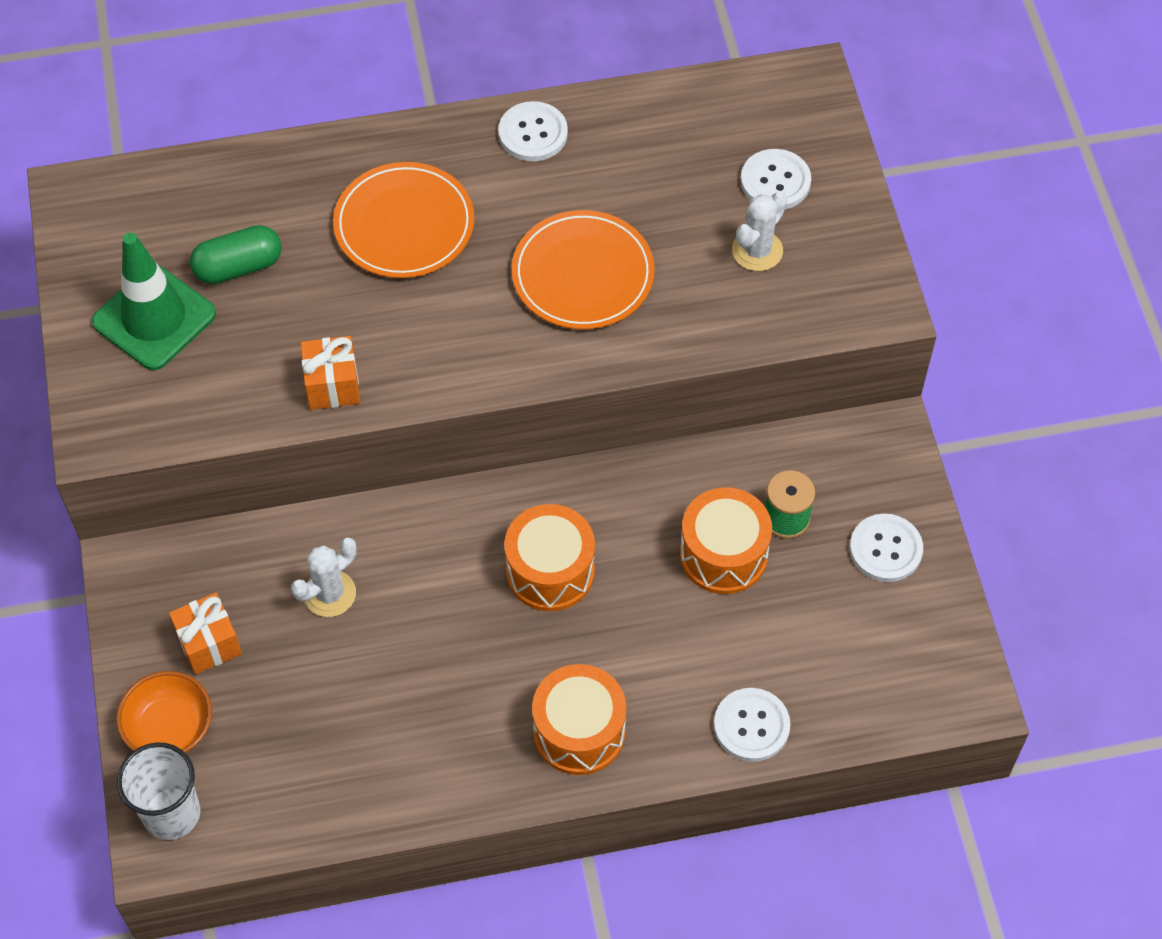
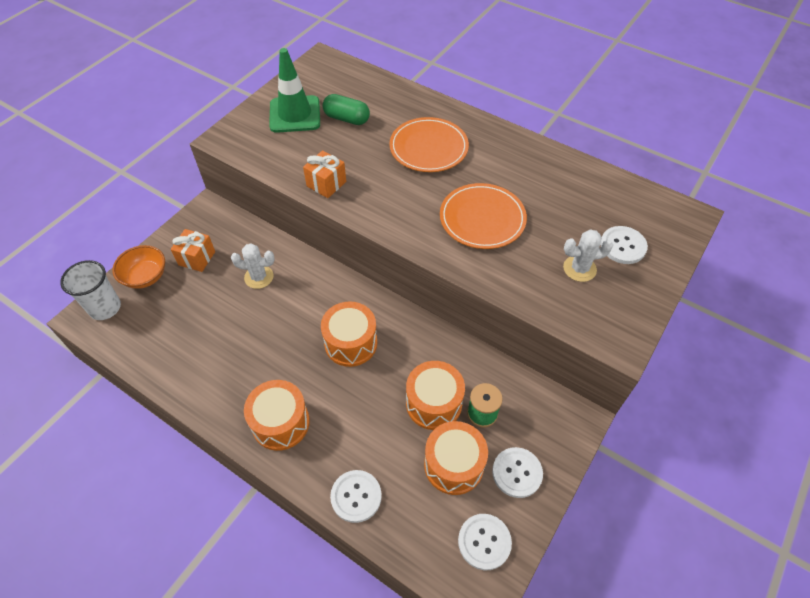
camera: 45 degrees right, 5 degrees down
(533, 133) = (525, 151): white button -> white button (484, 542)
(815, 600) = (453, 465): none -> orange drum

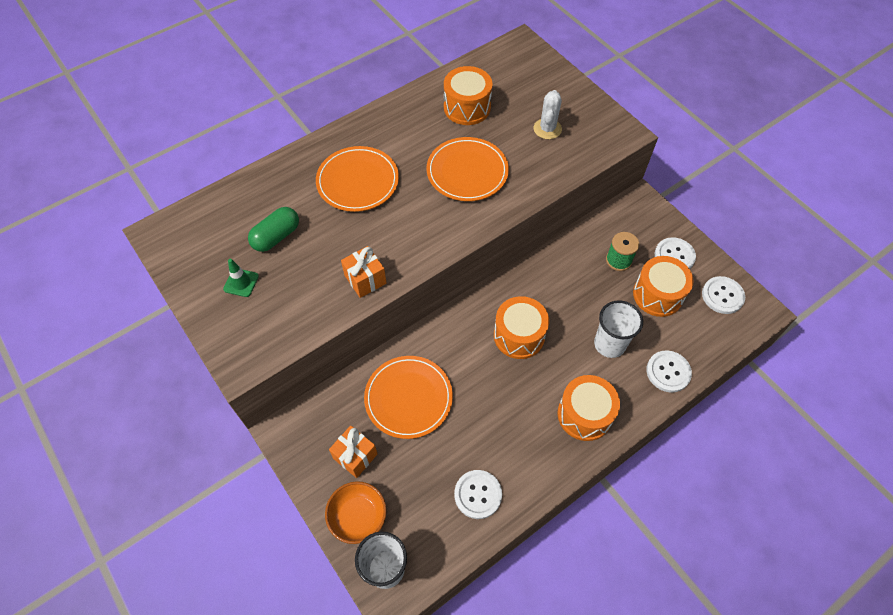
camera: 70 degrees left, 5 degrees up
(259, 277) = (408, 398): white cactus -> orange plate
(295, 114) = (241, 282): green traffic cone -> green traffic cone, size x0.48
(370, 428) = (609, 344): none -> white cup
(434, 403) = (600, 290): orange drum -> orange drum (467, 107)
(623, 246) = (535, 94): white button -> white button (478, 494)

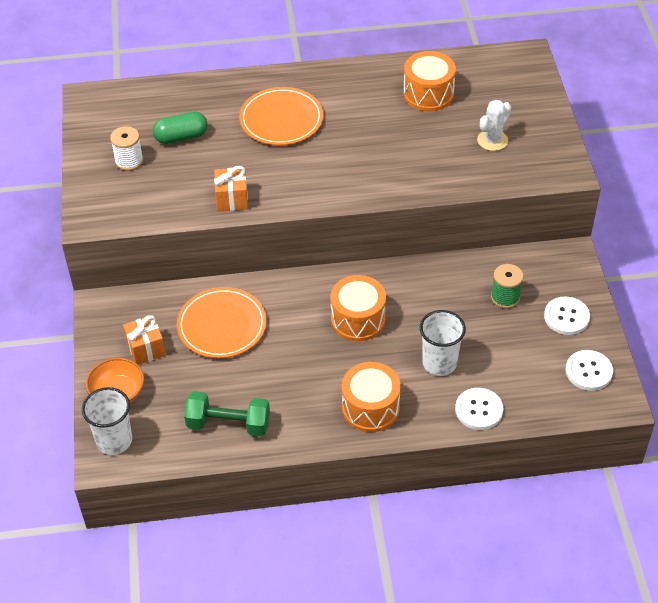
camera: 30 degrees right, 10 degrees down
(241, 282) = (129, 161): green traffic cone -> white spool
(467, 172) = (386, 148): orange plate -> none
(478, 494) = (228, 424): white button -> green dumbbell
(657, 295) = (521, 342): orange drum -> none

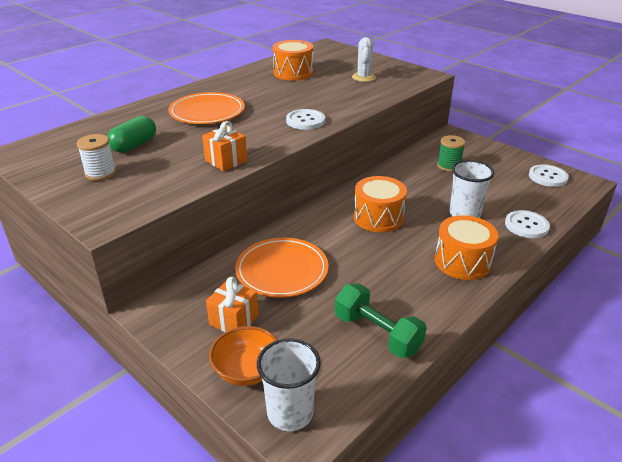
camera: 40 degrees left, 15 degrees down
(228, 424) = (377, 334): green dumbbell -> green dumbbell turned 75 degrees clockwise
(566, 317) = (495, 159): white button -> white button (305, 121)

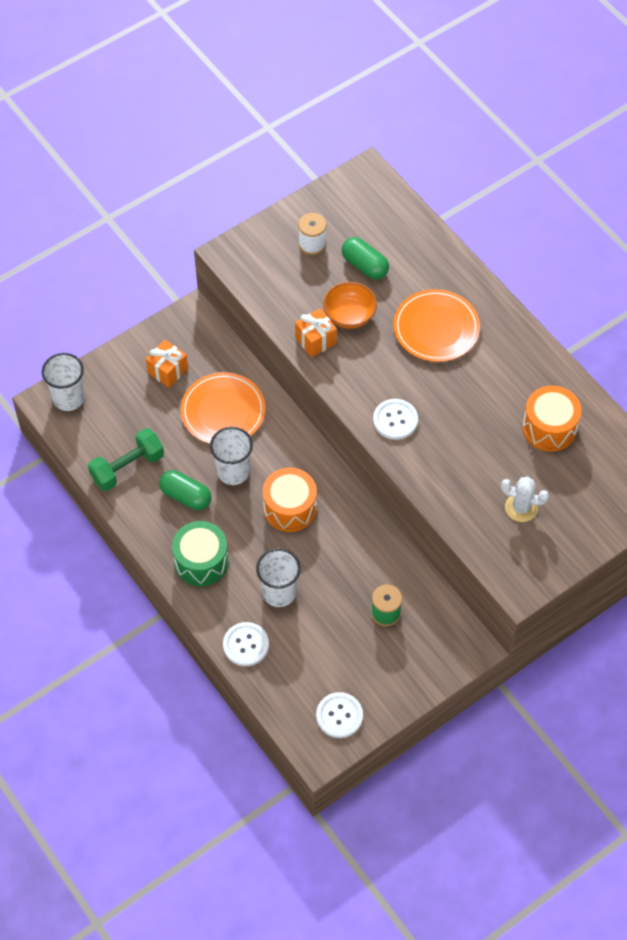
camera: 100 degrees right, 25 degrees up
(247, 370) = (113, 376): orange bowl -> orange bowl (349, 315)
(352, 254) = (233, 472): none -> white cup
(394, 282) = (186, 496): none -> green capsule
(462, 261) = (201, 561): orange drum -> green drum

